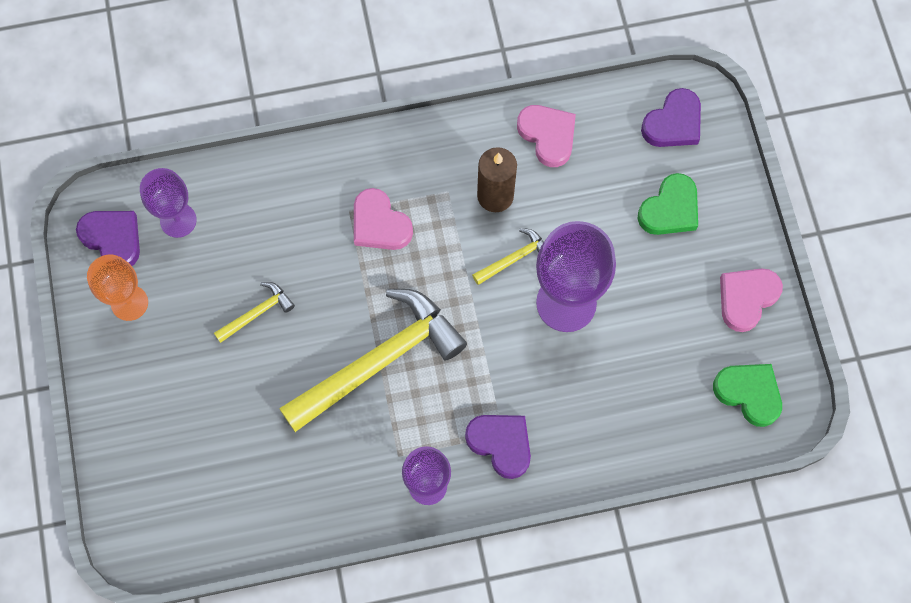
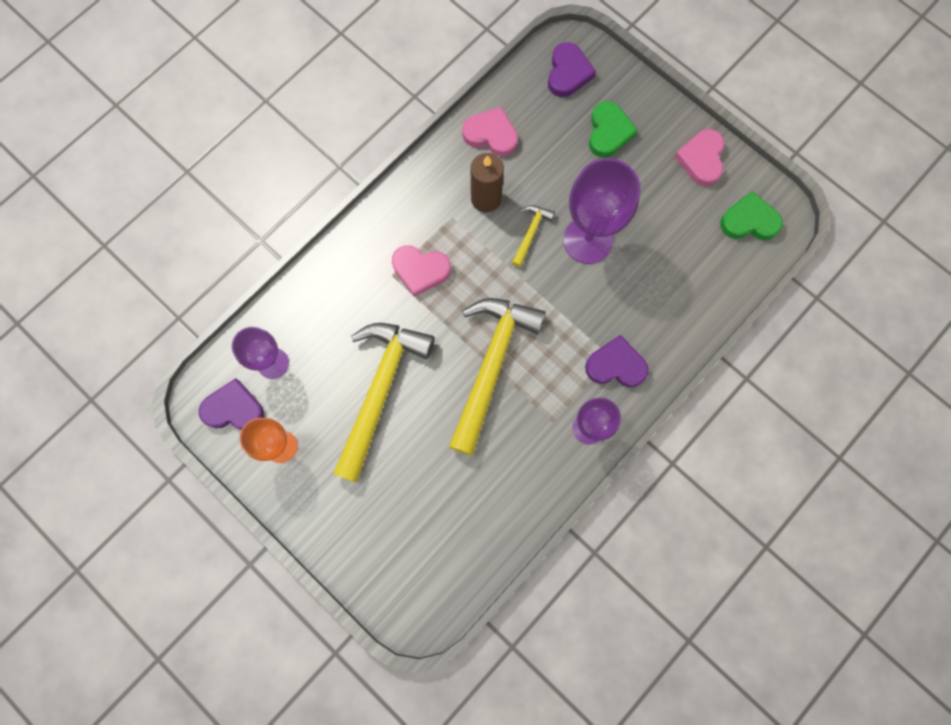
camera: 35 degrees left, 5 degrees up
(257, 313) = (380, 390): yellow hammer -> yellow hammer, size x2.29

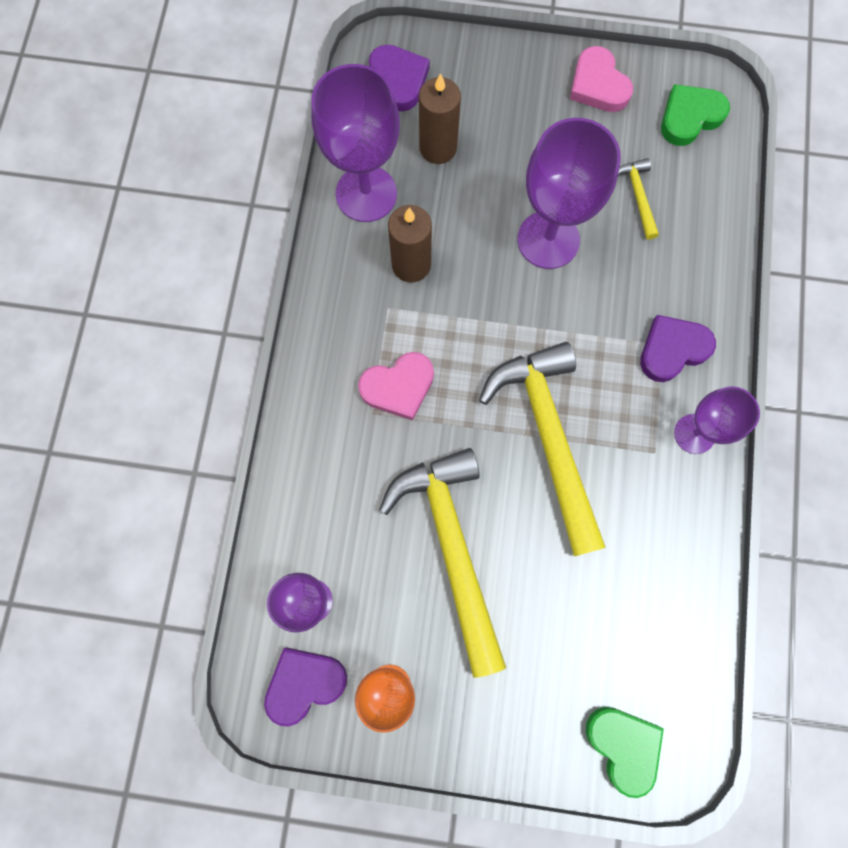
camera: 35 degrees left, 0 degrees up
(491, 134) = (366, 194): pink heart -> purple goblet
(530, 233) = (484, 270): yellow hammer -> yellow hammer (637, 196)
(560, 134) = (438, 148): none -> brown candle
(608, 132) = (486, 115): green heart -> green heart (624, 746)

